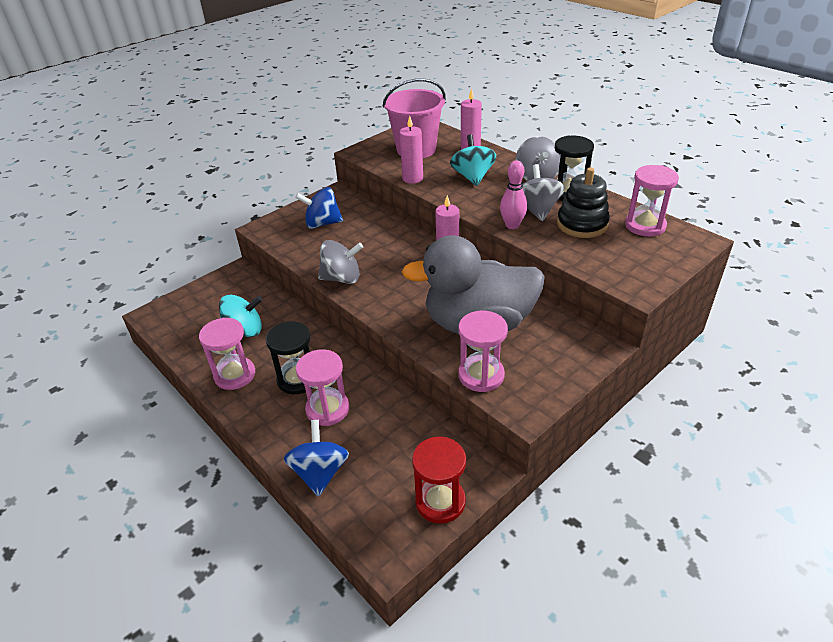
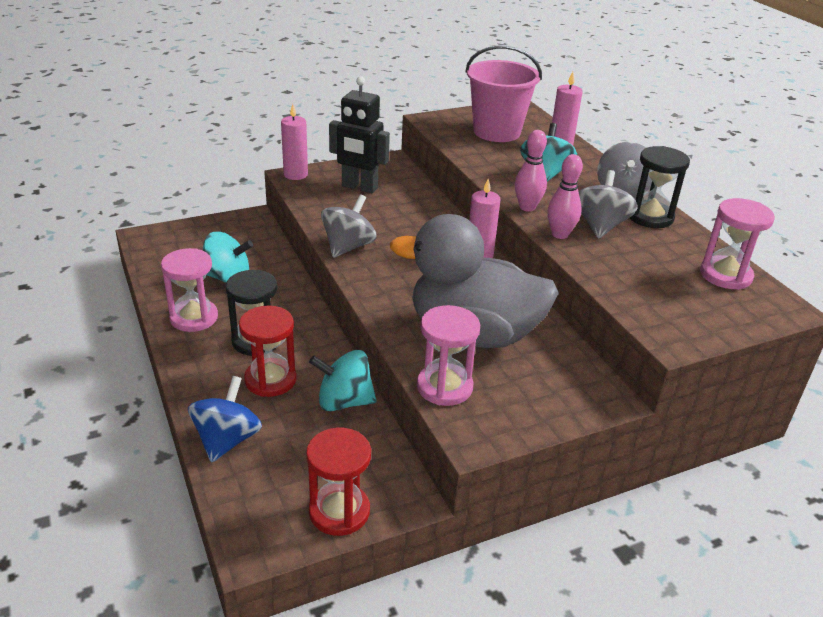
camera: 15 degrees right, 5 degrees down
(322, 223) = (359, 187): blue spinning top -> black robot
(327, 409) = (270, 380): pink hourglass -> red hourglass
(342, 278) = (348, 247): grey spinning top -> grey spinning top turned 75 degrees counterclockwise
(395, 408) = (344, 401): none -> turquoise spinning top
(412, 178) = (474, 160): pink candle -> pink candle (295, 175)
(475, 209) = (527, 207): none -> pink bowling pin
(582, 224) = (646, 254): black stacking toy -> none

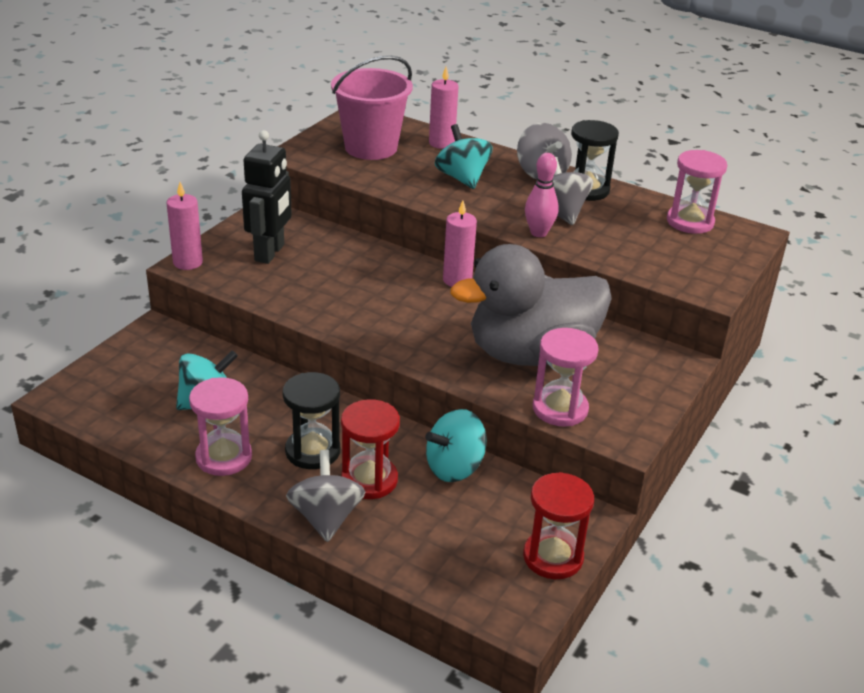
camera: 35 degrees left, 0 degrees up
(227, 440) = (395, 550): blue spinning top -> none
(348, 247) = (333, 318): grey spinning top -> grey spinning top (326, 518)
(359, 187) = (270, 253): black robot -> black robot turned 60 degrees counterclockwise
(527, 207) = (485, 217): pink bowling pin -> none

